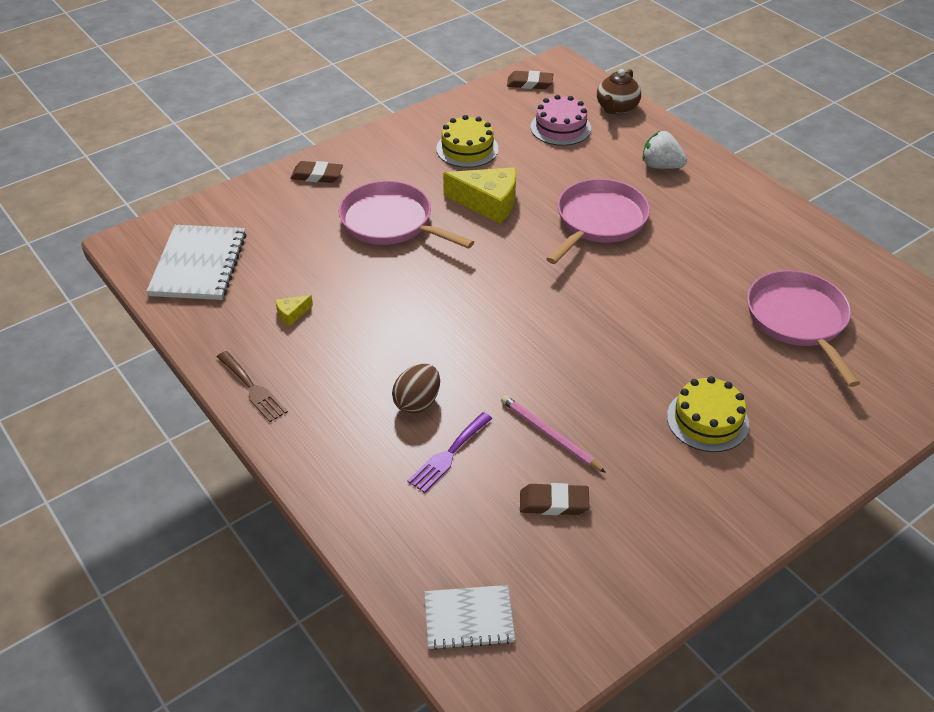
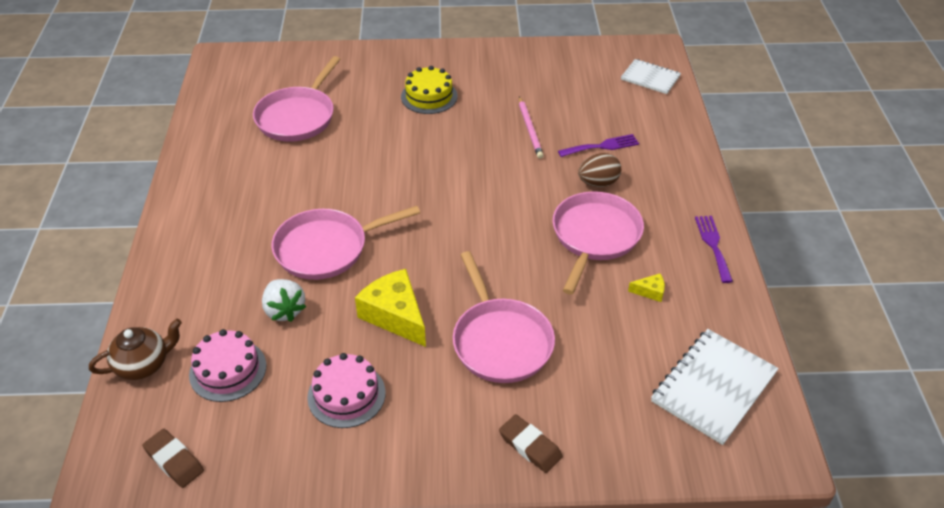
camera: 145 degrees left, 0 degrees up
(252, 389) = (713, 245): brown fork -> purple fork
(378, 341) = (594, 236): none -> pink pan
(467, 149) = (346, 395): yellow cake -> pink cake
(554, 503) = (561, 100): brown eraser -> none
(661, 166) = (206, 273): white strawberry -> white strawberry (284, 310)

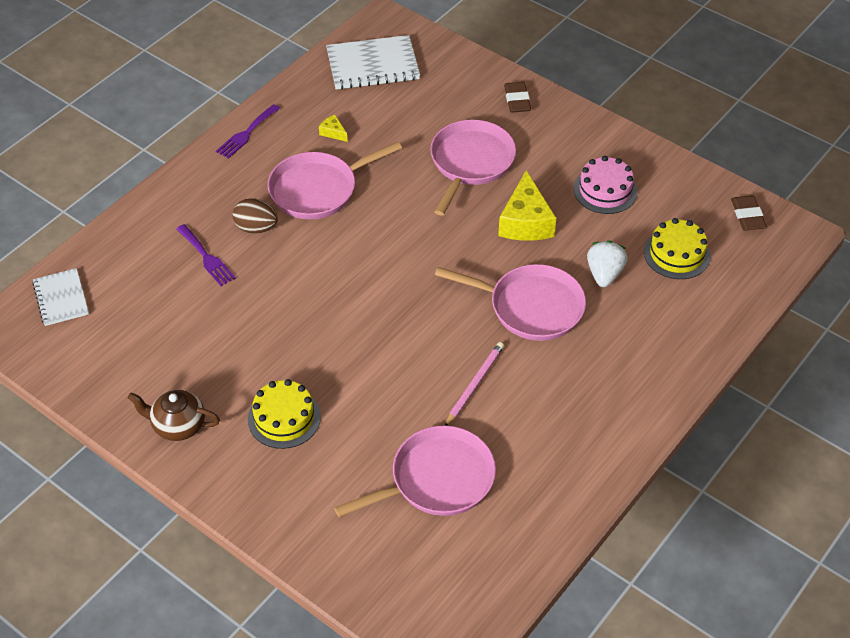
camera: 140 degrees left, 5 degrees up
(143, 364) = (738, 294): brown teapot -> brown teapot (178, 426)
(228, 370) = (676, 254): pink cake -> yellow cake
(530, 129) = (241, 315): pink pencil -> pink pencil (474, 385)
(602, 146) = (206, 257): purple fork -> purple fork turned 150 degrees counterclockwise

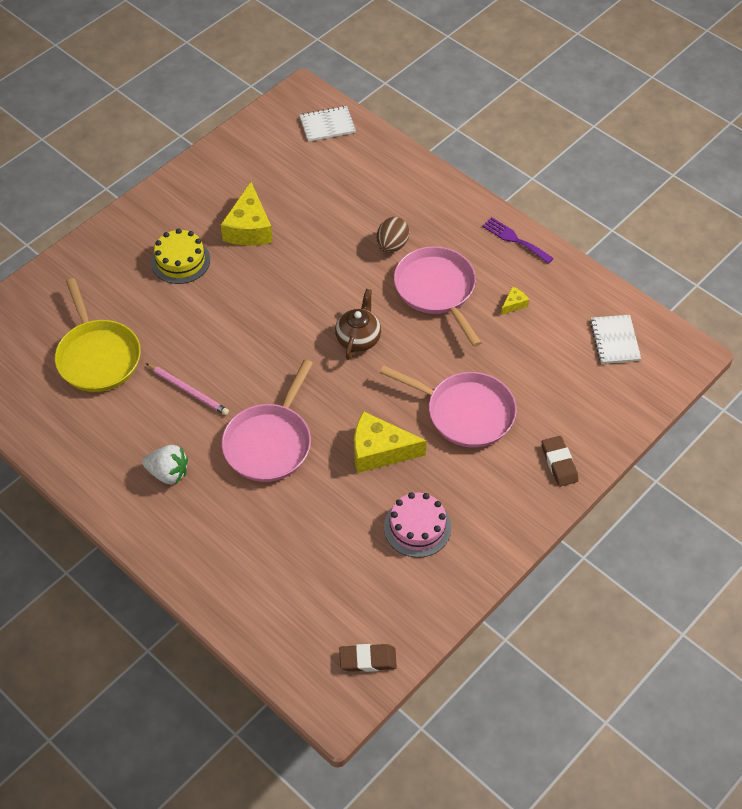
camera: 95 degrees right, 5 degrees up
(178, 426) = (187, 197): brown teapot -> brown teapot (358, 338)
(206, 257) = (360, 212): purple fork -> none
(231, 357) = (249, 228): none -> yellow cheese
(373, 65) = (614, 340): white notebook -> white notebook, size x0.62
(437, 479) = (98, 356): pink pan -> yellow pan
(517, 100) = (559, 463): brown eraser -> brown eraser turned 75 degrees clockwise
(604, 274) = (302, 509): white strawberry -> white strawberry (168, 473)
(676, 254) = (321, 579): yellow cake -> none

